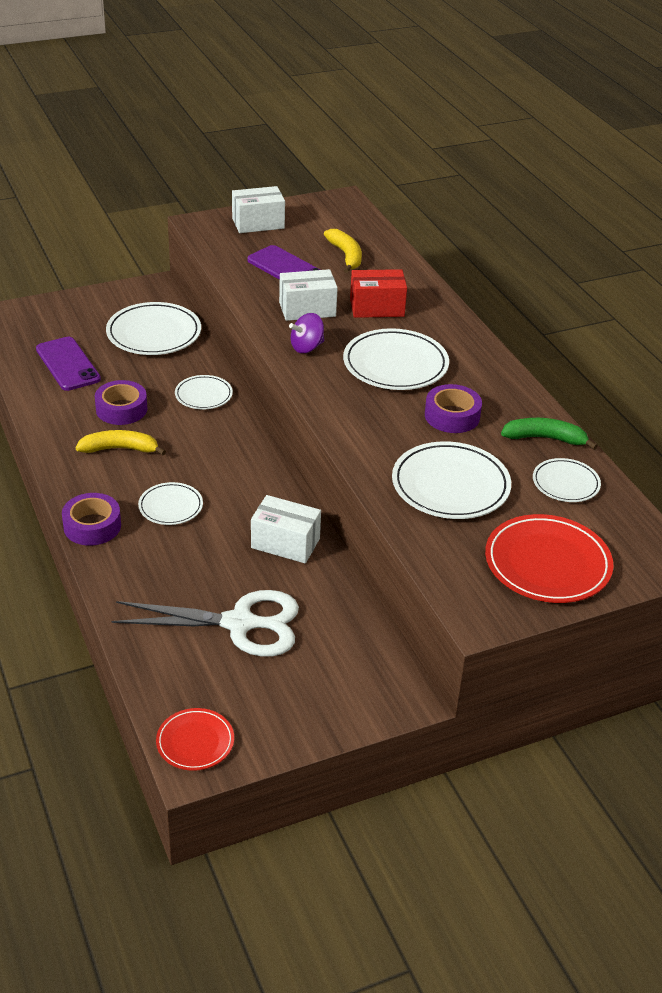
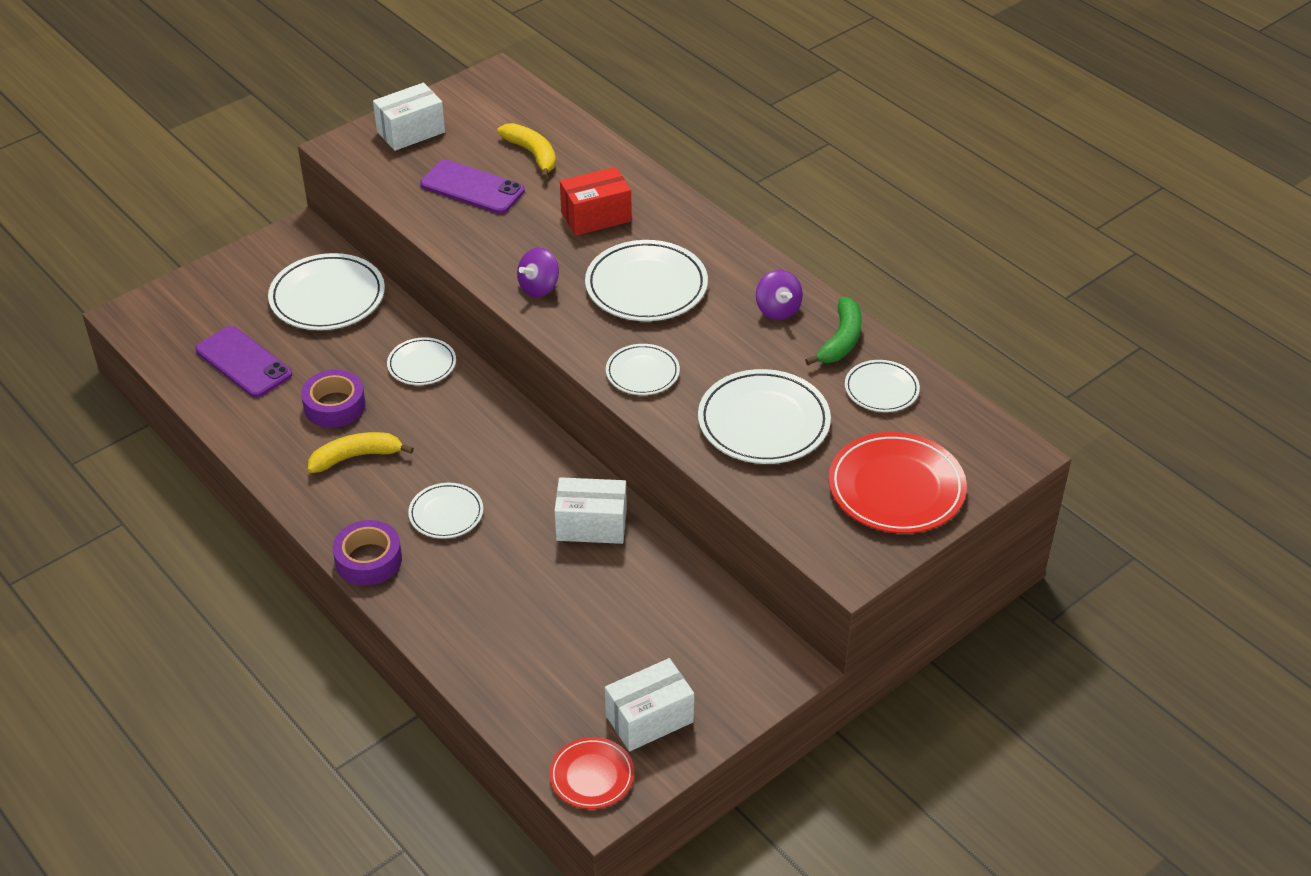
camera: 15 degrees left, 5 degrees up
(239, 623) = (581, 632): white scissors -> none
(307, 309) = (518, 237): white box -> white box (649, 719)
(363, 426) = (642, 373): none -> white plate
(452, 416) = (733, 336): purple tape -> none
(499, 404) = (777, 310): none -> purple spinning top
(545, 438) = (841, 340): green banana -> green banana turned 120 degrees clockwise

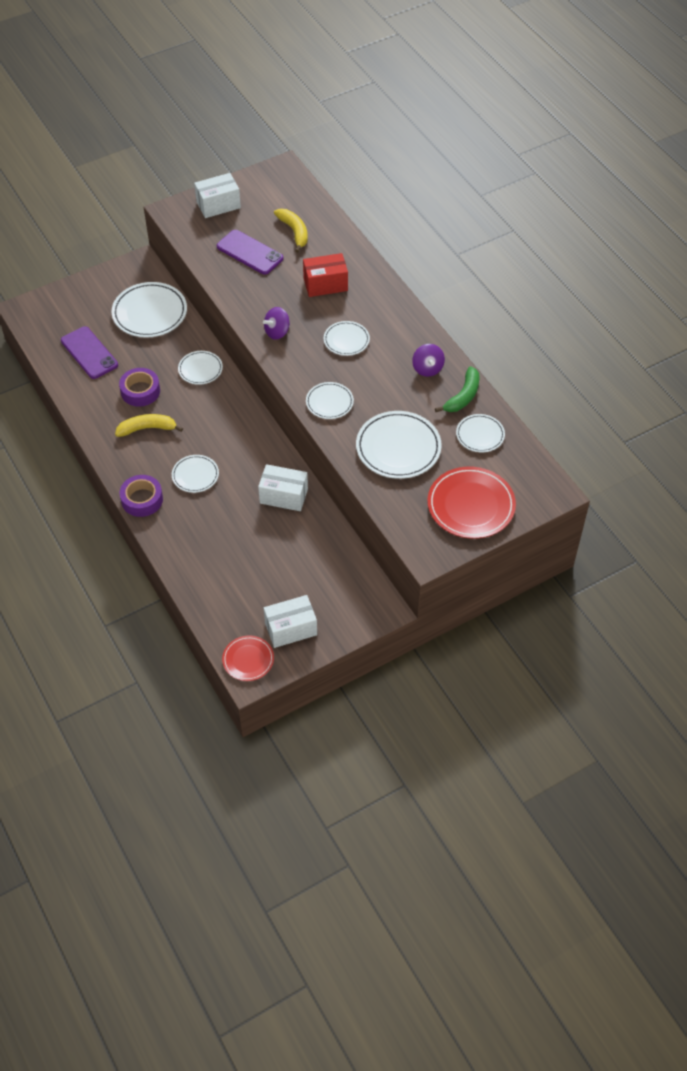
camera: 10 degrees right, 10 degrees up
(646, 286) = (346, 340): white plate -> white plate, size x0.57

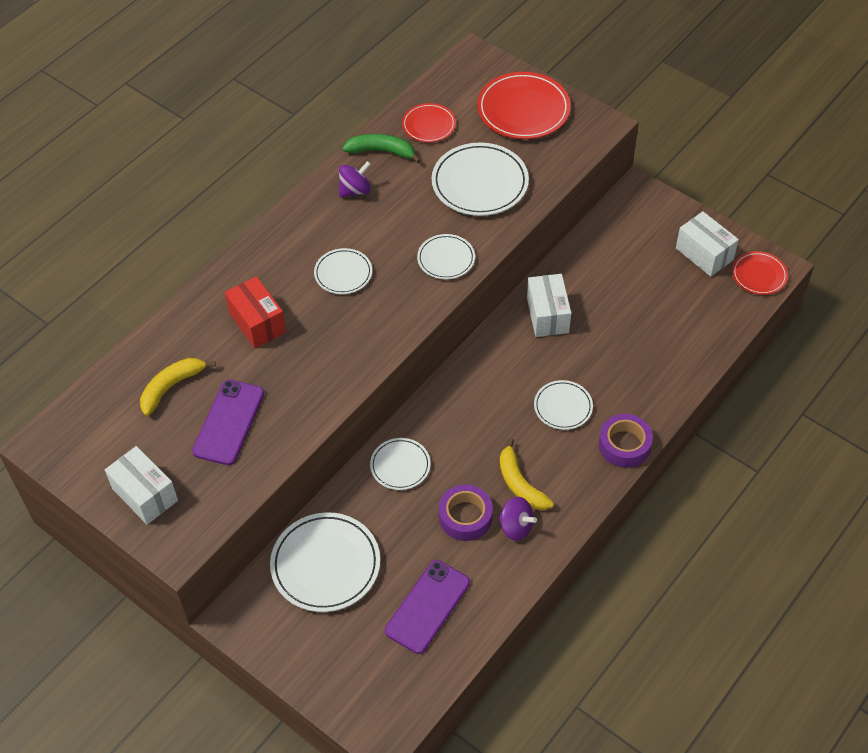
camera: 110 degrees left, 0 degrees up
(277, 332) = (359, 343): purple spinning top -> purple spinning top (516, 527)
(480, 435) = (429, 125): white plate -> red plate

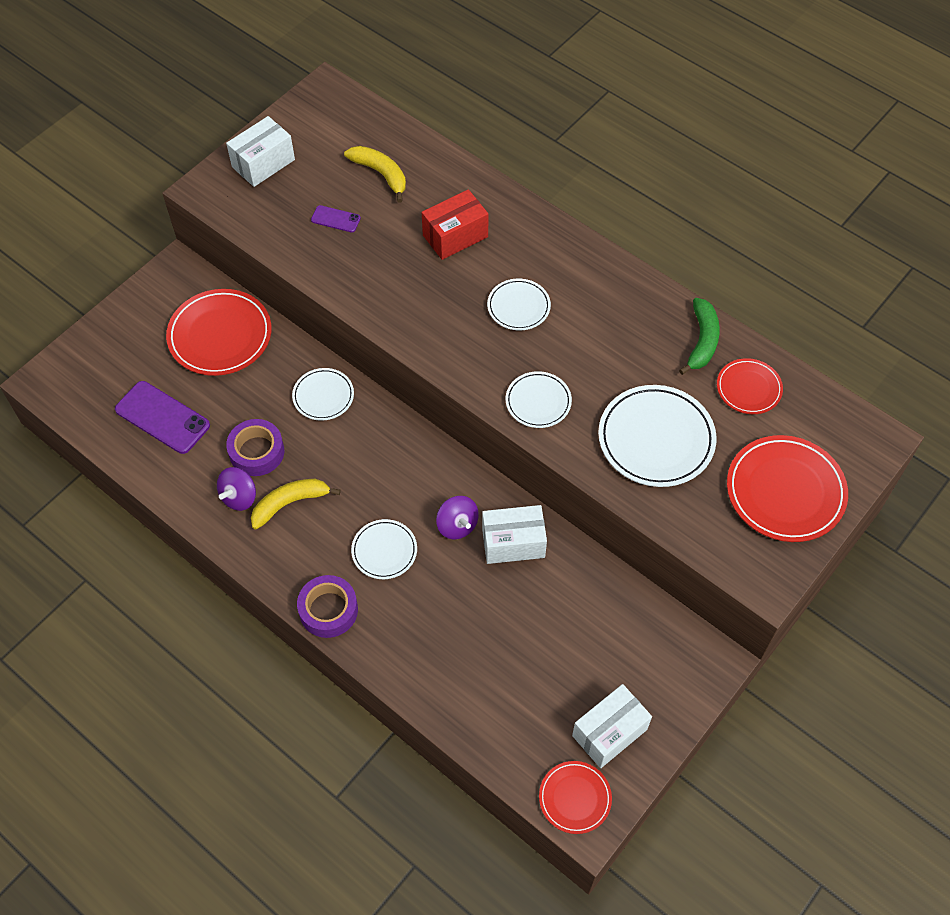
camera: 90 degrees right, 5 degrees up
(229, 422) = (335, 219): purple phone -> purple phone, size x0.51
(325, 564) = (220, 335): white plate -> red plate
(355, 190) = (639, 316): purple spinning top -> purple spinning top (457, 525)

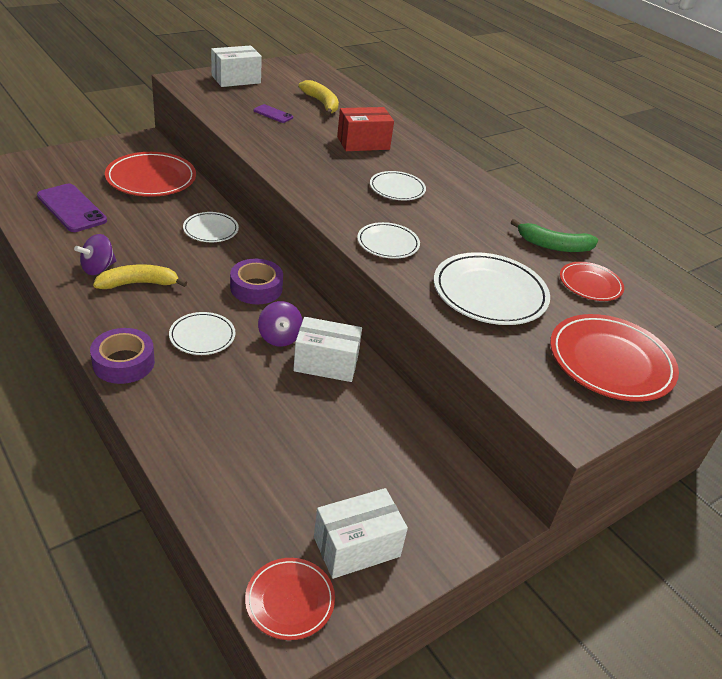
camera: 10 degrees right, 20 degrees down
(257, 452) = (133, 246): purple tape -> purple tape (256, 288)
(702, 341) = (553, 246): green banana -> green banana turned 75 degrees clockwise

